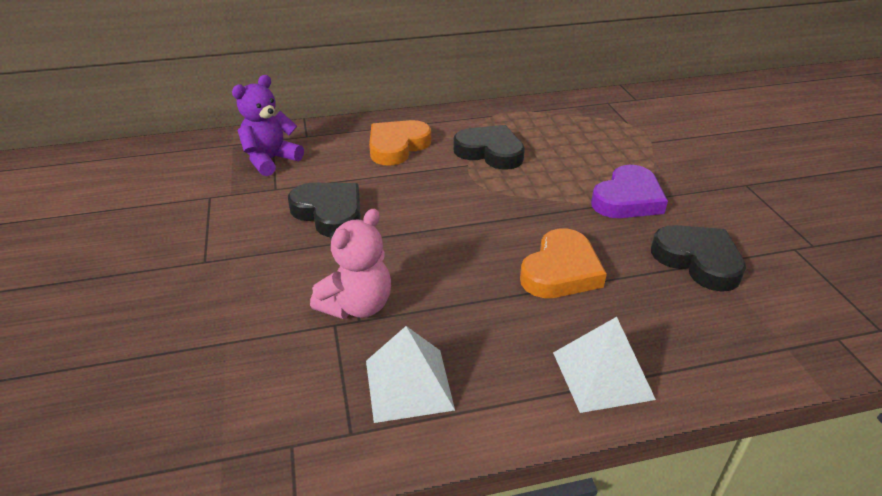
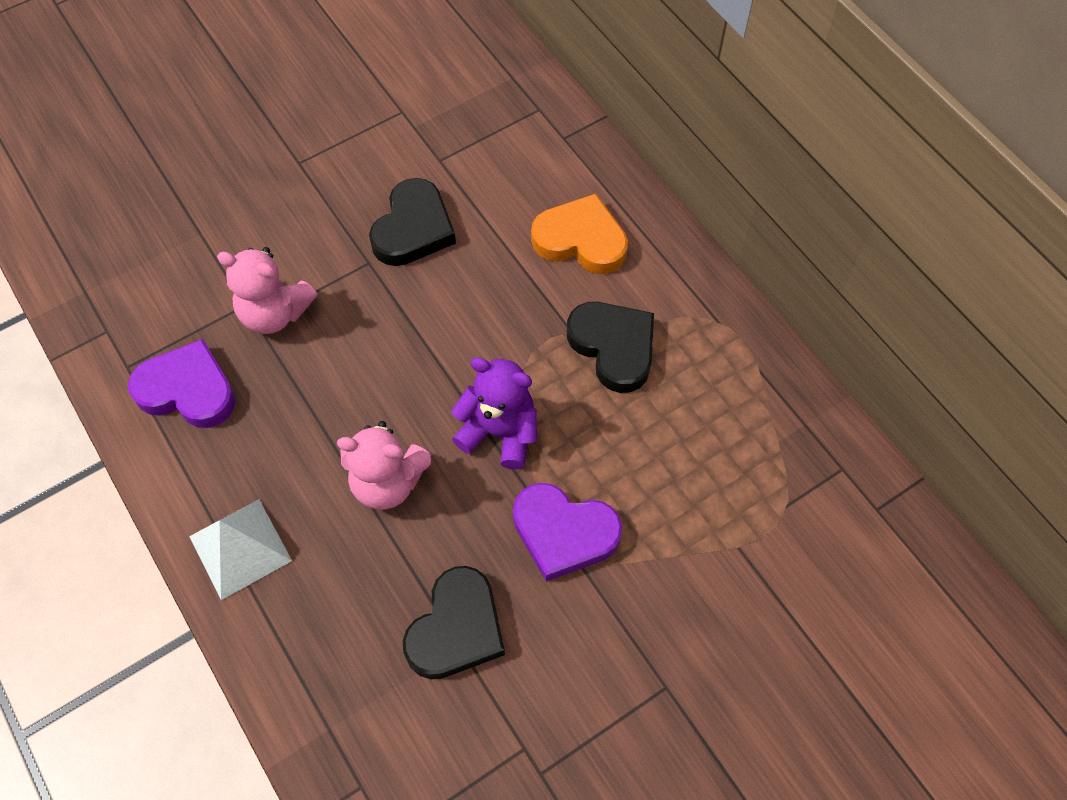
camera: 70 degrees right, 25 degrees up
(270, 160) = (493, 129): purple teddy bear -> purple teddy bear (499, 432)
(408, 384) = (188, 390): white pyramid -> purple heart
(490, 152) = (613, 347): black heart -> black heart turned 45 degrees counterclockwise
(561, 271) = (387, 482): orange heart -> pink teddy bear

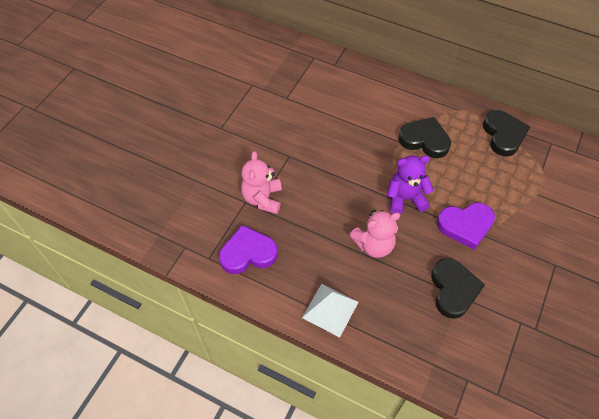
camera: 30 degrees left, 5 degrees down
(274, 313) = (262, 198): pink teddy bear -> pink teddy bear turned 105 degrees clockwise
(413, 229) = (298, 132): black heart -> black heart (503, 135)
(581, 240) = (375, 103): orange heart -> none

